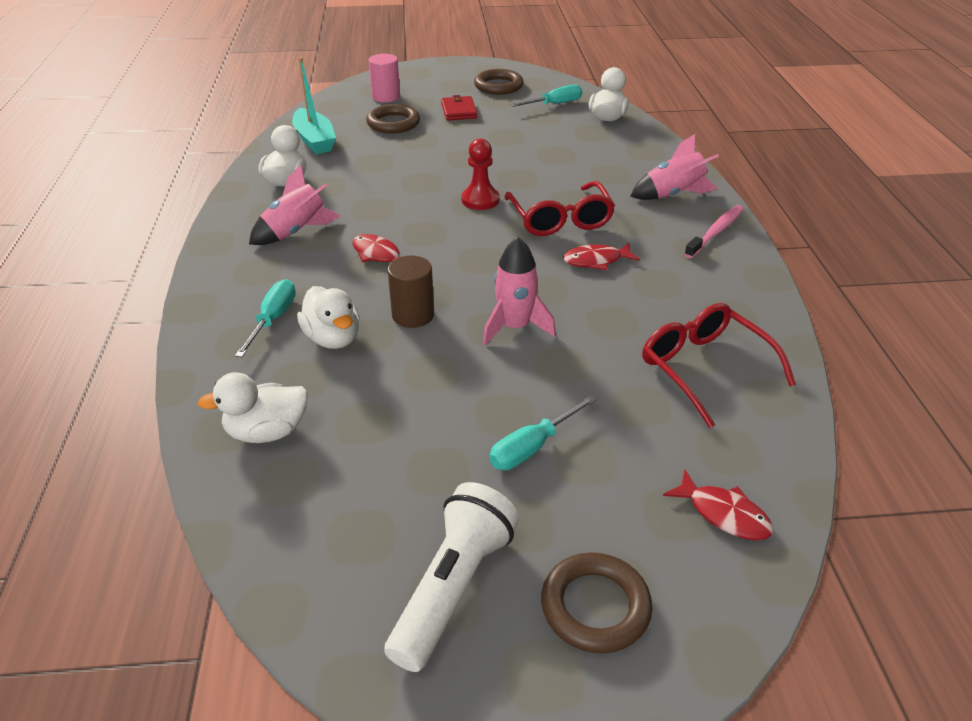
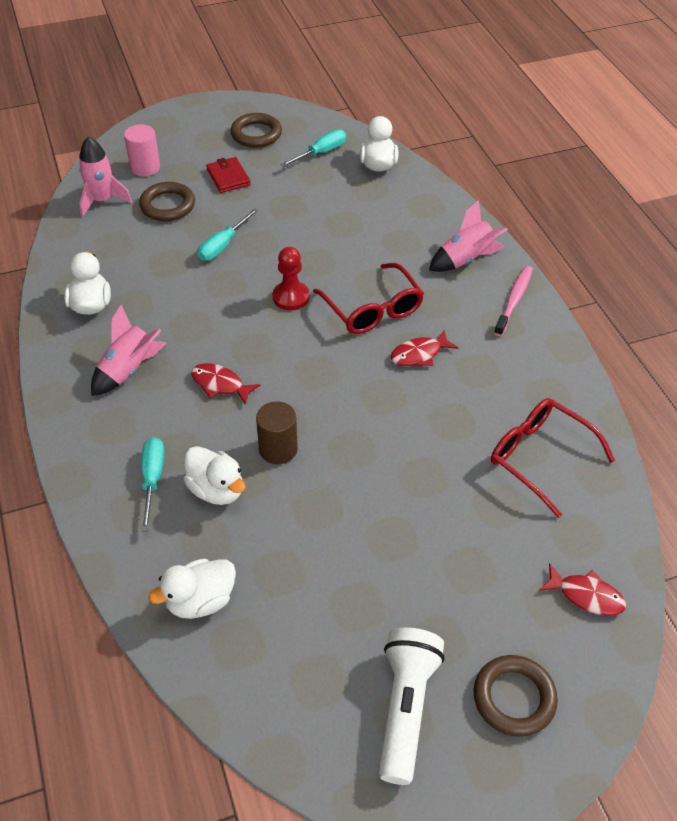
camera: 15 degrees left, 10 degrees up
(314, 140) = (96, 243): turquoise boat -> none
(515, 327) = (372, 445): pink rocket -> pink rocket (102, 201)
(532, 447) = (425, 567): turquoise screwdriver -> turquoise screwdriver (223, 246)

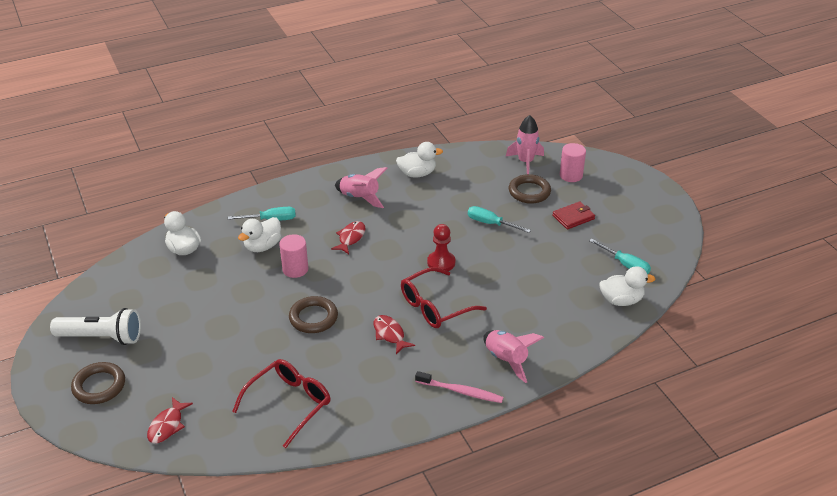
camera: 85 degrees right, 10 degrees down
(256, 134) = (637, 226): brown ring -> brown ring (313, 318)
(278, 449) = (295, 269): brown cylinder -> pink cylinder

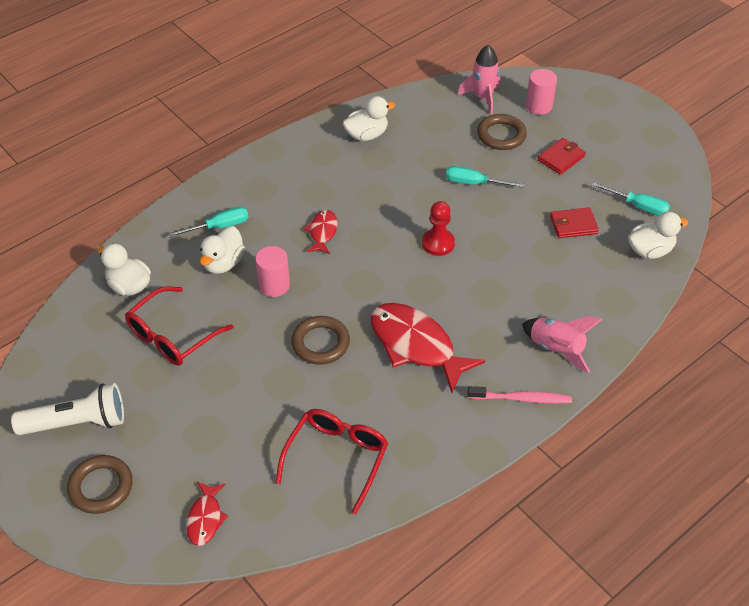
camera: 15 degrees left, 10 degrees up
(360, 198) = (313, 178): pink rocket -> none
(390, 334) = (416, 345): red fish -> red fish, size x1.96
(435, 306) = (453, 300): red glasses -> red glasses (172, 336)
(562, 269) = (573, 225): none -> red wallet

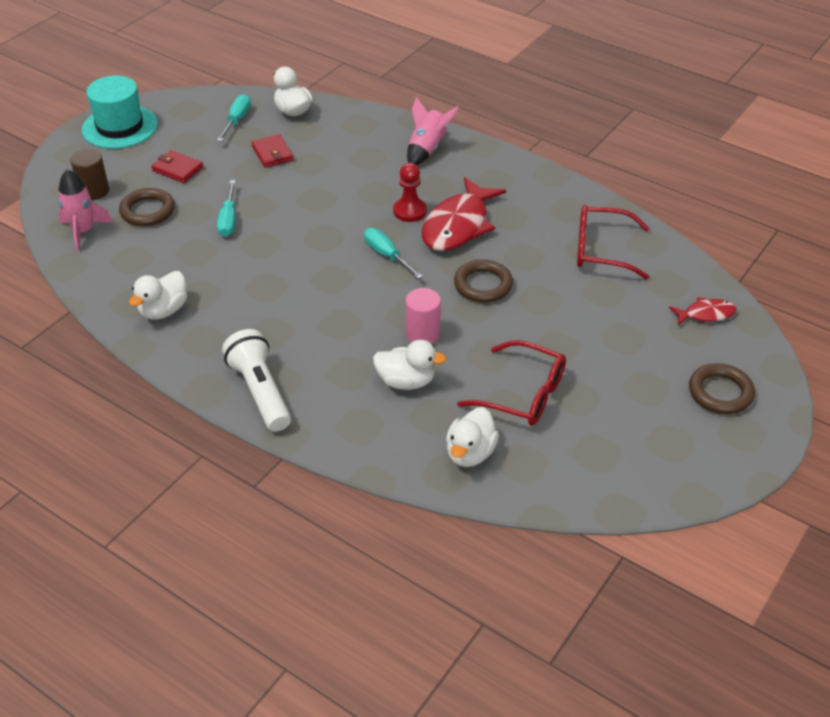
camera: 105 degrees left, 5 degrees down
(77, 422) = (664, 435): white flashlight -> white flashlight (260, 391)
(219, 227) = (351, 400): turquoise screwdriver -> turquoise screwdriver (386, 255)
(322, 232) = (333, 314): red fish -> none
(366, 135) = (163, 310): white duck -> white duck turned 105 degrees counterclockwise
(438, 243) = (323, 231): red pawn -> red pawn (409, 211)
(522, 399) = (488, 161): pink toothbrush -> none
(538, 106) = (94, 191): pink cylinder -> brown cylinder
(638, 126) = (120, 127): none -> turquoise hat

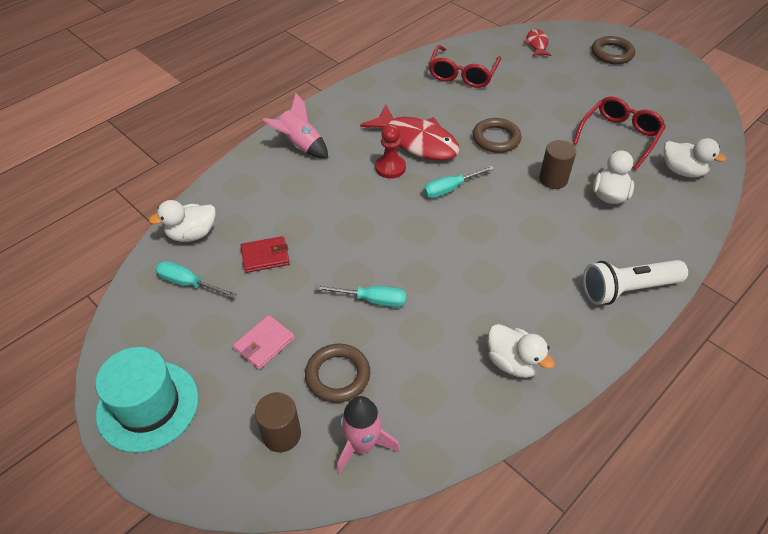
camera: 80 degrees left, 5 degrees up
(177, 169) = (264, 344): red wallet -> pink wallet
(423, 333) = (553, 179): pink cylinder -> brown cylinder

